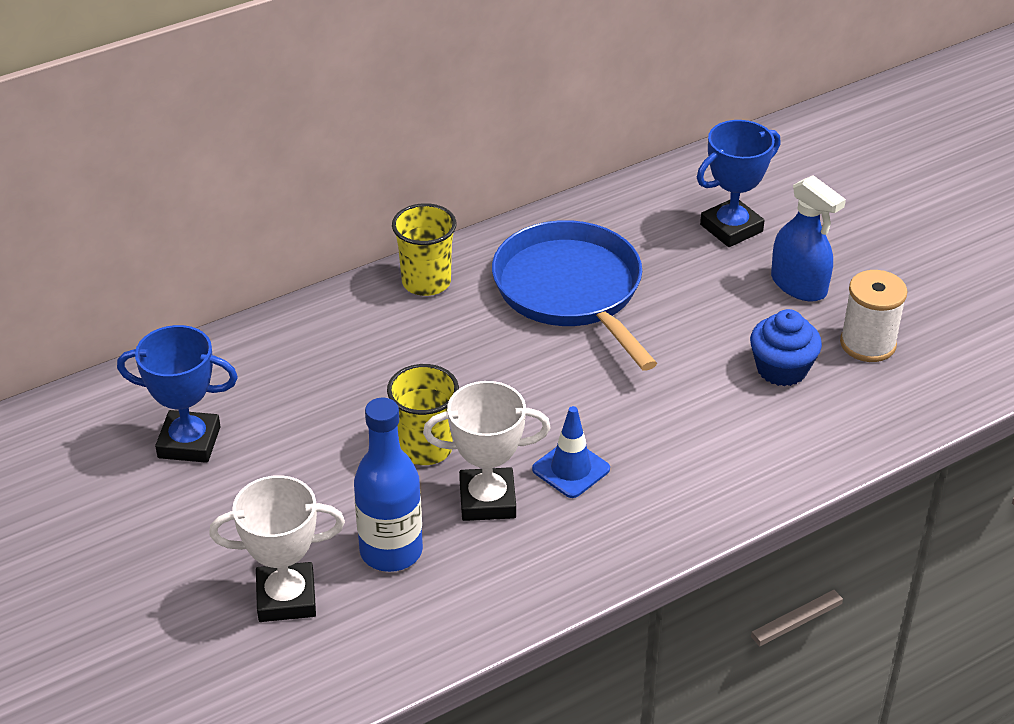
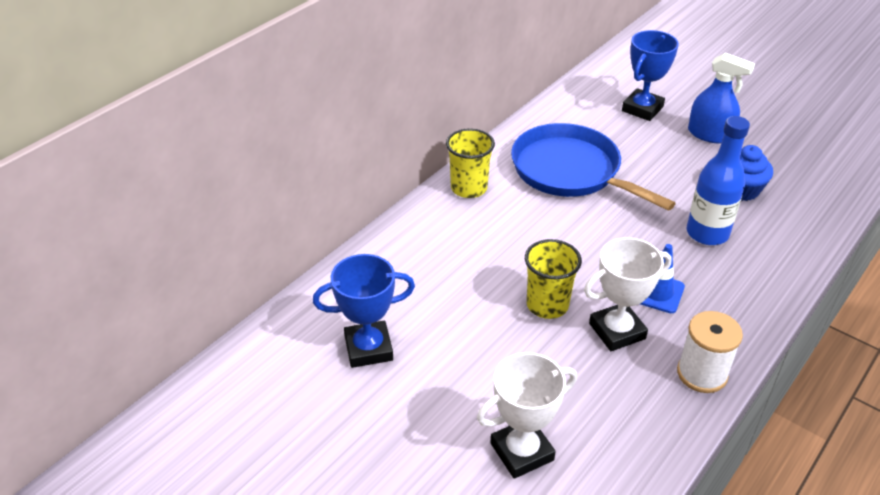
camera: 20 degrees left, 0 degrees up
(391, 551) = (575, 390): blue bottle -> blue bottle (707, 233)
(868, 344) = (779, 161): white spool -> white spool (702, 374)

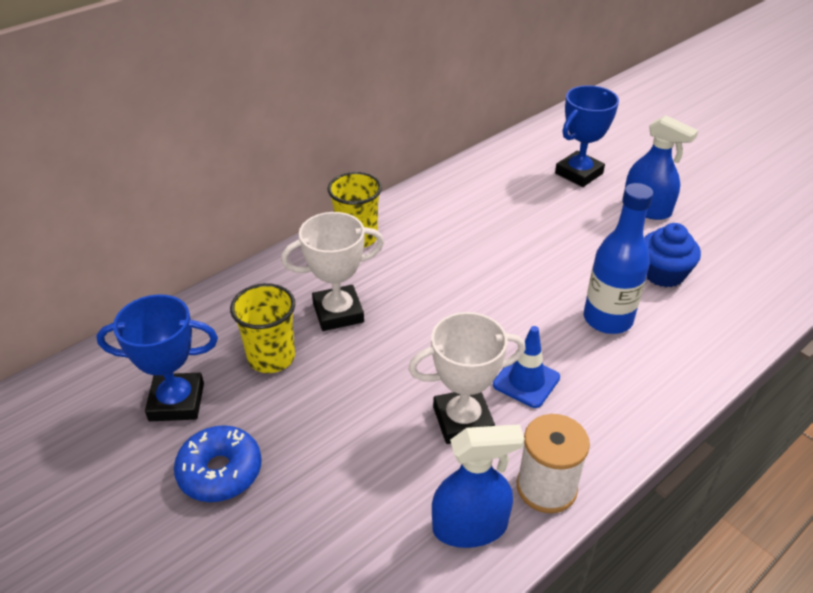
camera: 10 degrees right, 0 degrees up
(431, 399) = (220, 471): none -> blue donut
(522, 452) = (297, 552): white trophy -> white trophy (338, 313)
(547, 305) = (393, 379): yellow cup -> yellow cup (271, 357)
(570, 171) = (474, 232): blue pan -> none
(652, 412) = (470, 527): none -> blue spray bottle

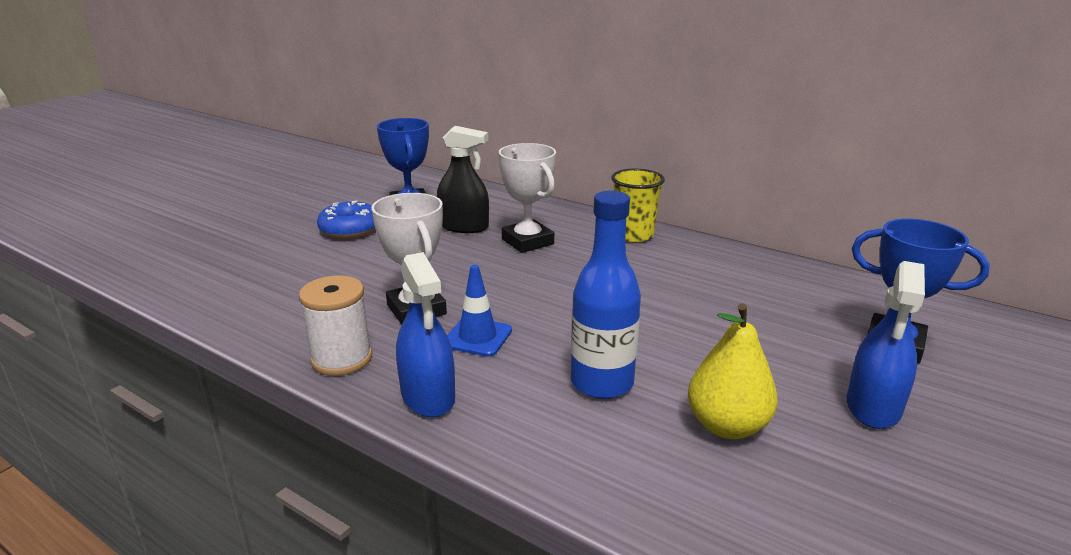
camera: 75 degrees right, 15 degrees down
(271, 357) = (464, 227): yellow cup -> black spray bottle
(470, 527) = (299, 325): blue spray bottle -> blue spray bottle (428, 396)
(663, 274) = (727, 426): blue cupcake -> yellow pear

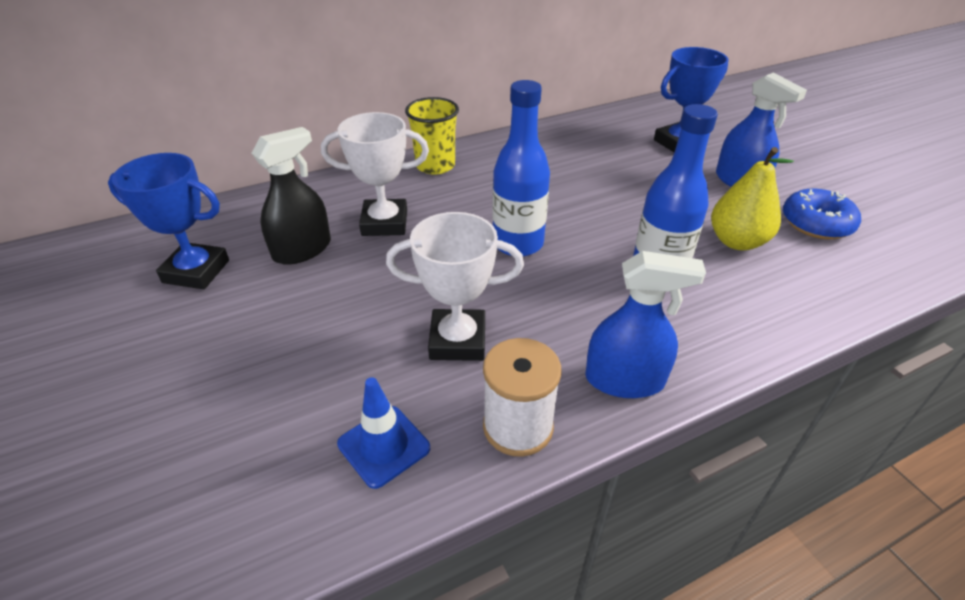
camera: 60 degrees left, 15 degrees up
(350, 229) = (197, 339): blue donut -> blue donut (816, 223)
(477, 337) = (543, 316): blue traffic cone -> blue traffic cone (384, 446)
(565, 300) = (518, 243): none -> blue bottle

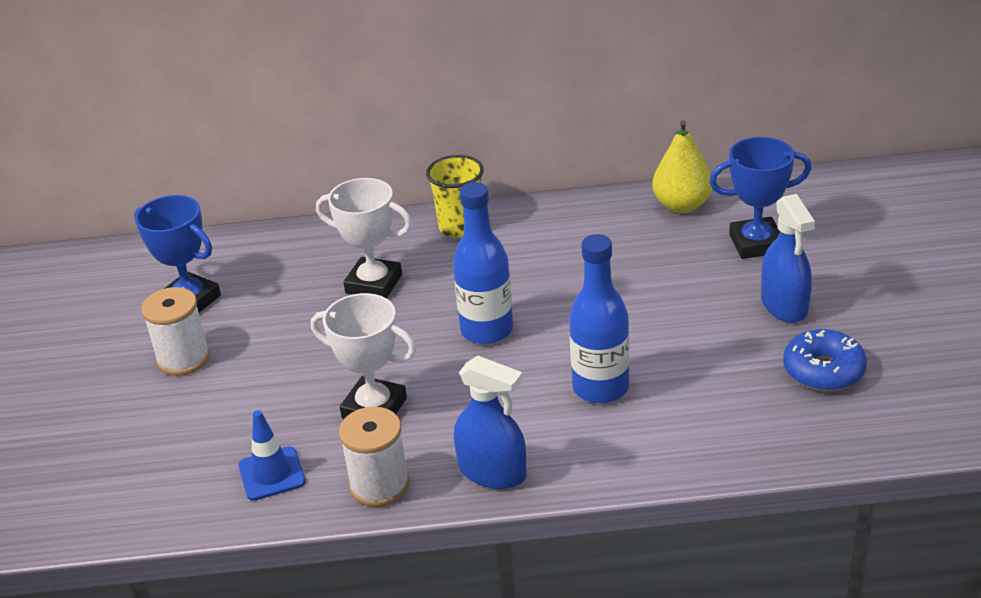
camera: 25 degrees right, 5 degrees down
(212, 333) = (183, 359): none -> white spool
(302, 250) = (286, 297): black spray bottle -> none
(736, 241) = (713, 372): yellow pear -> yellow pear (682, 205)

